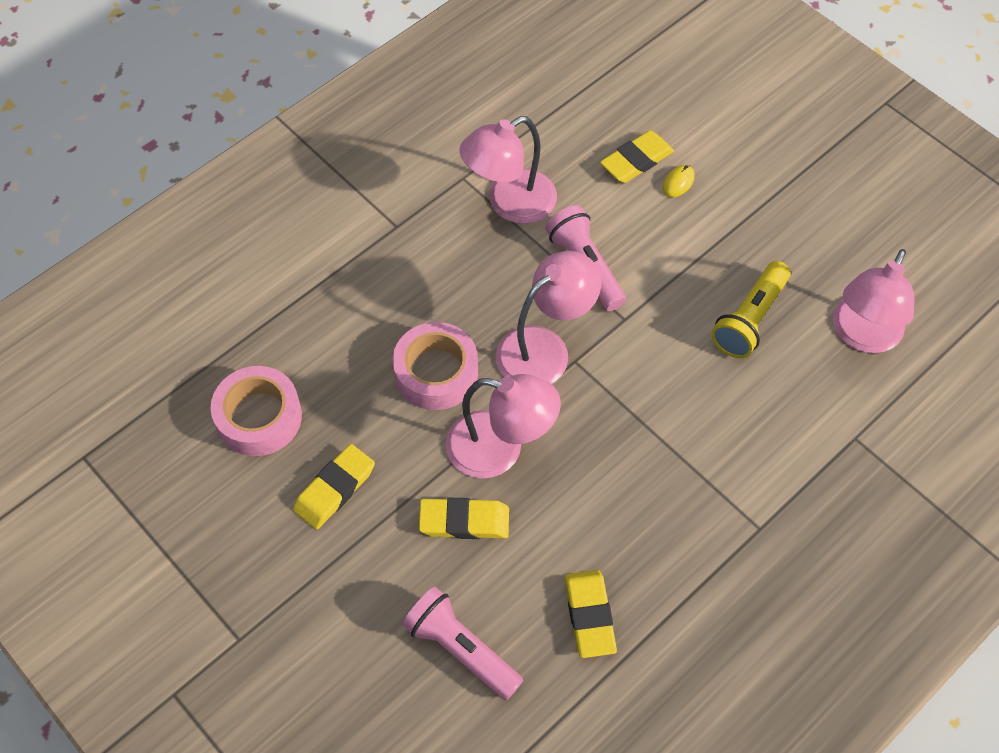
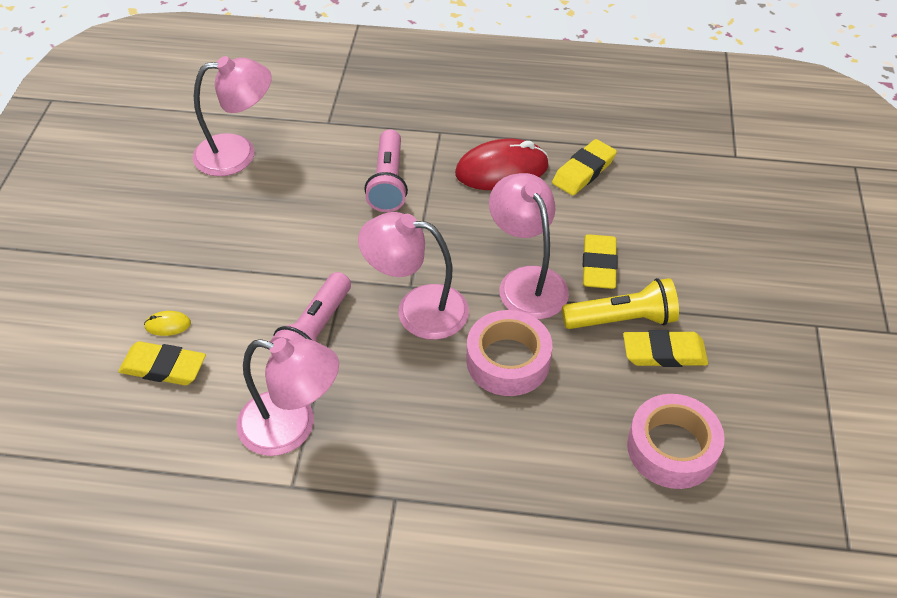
camera: 130 degrees left, 10 degrees down
(460, 649) = (676, 213): pink flashlight -> pink flashlight (388, 182)
(464, 521) = (599, 265): yellow eraser -> yellow eraser turned 45 degrees clockwise
(655, 540) = (502, 170): none -> red mouse
(750, 320) = (277, 213): yellow flashlight -> yellow flashlight (622, 319)

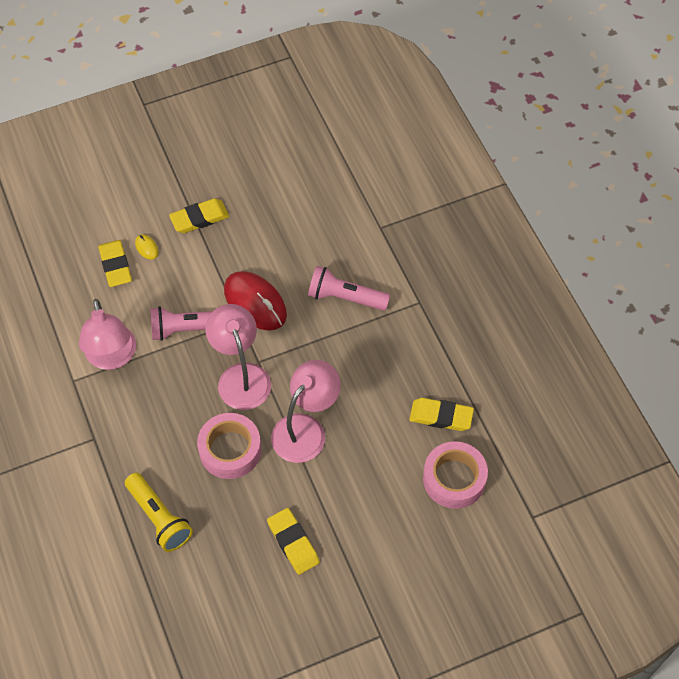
camera: 60 degrees right, 10 degrees up
(238, 153) = (312, 193): pink lamp -> none
(388, 182) = (345, 298): pink flashlight -> pink flashlight turned 45 degrees clockwise
(502, 170) = (405, 362): red mouse -> red mouse (255, 302)
(599, 265) = (349, 468): yellow eraser -> yellow eraser (199, 218)
(622, 319) = (308, 504): yellow flashlight -> yellow flashlight (159, 518)
(672, 448) = (215, 578): pink tape -> pink tape (454, 479)

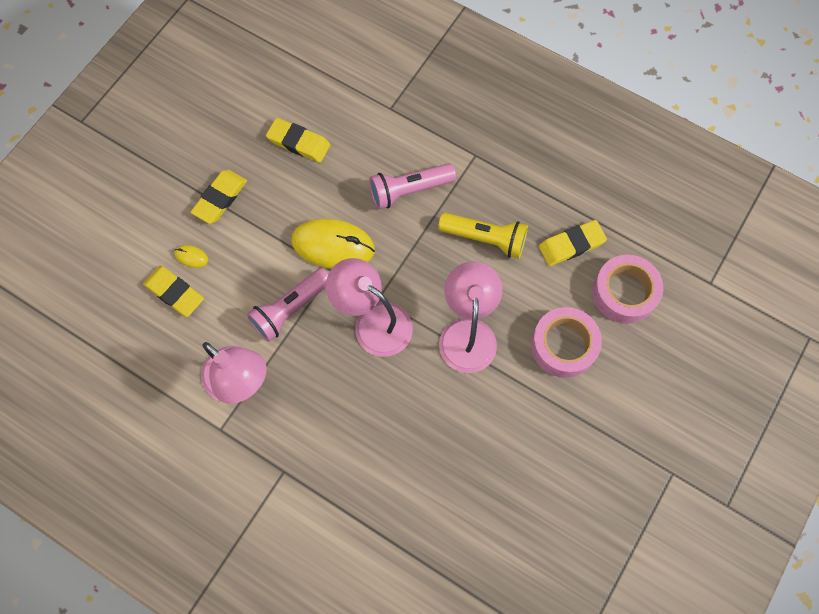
camera: 35 degrees left, 10 degrees up
(159, 518) = (403, 504): yellow flashlight -> yellow flashlight (485, 239)
(230, 450) = (416, 397): pink tape -> pink tape (563, 345)
(255, 302) = (333, 245): red mouse -> yellow mouse
(293, 543) = (537, 443): yellow eraser -> yellow eraser (298, 143)

